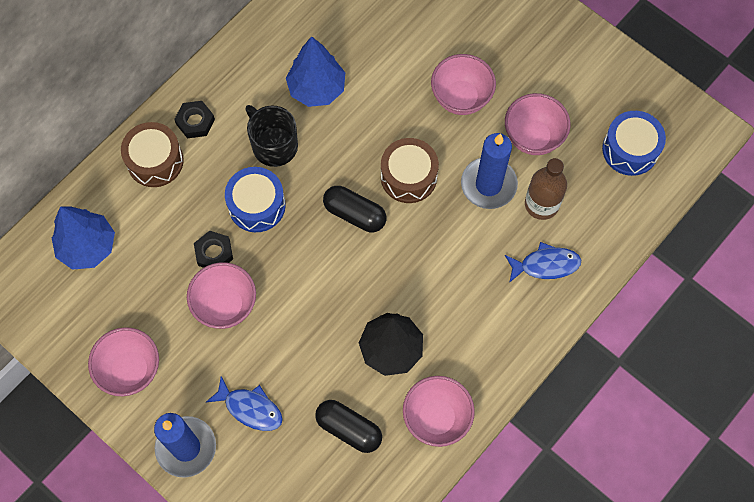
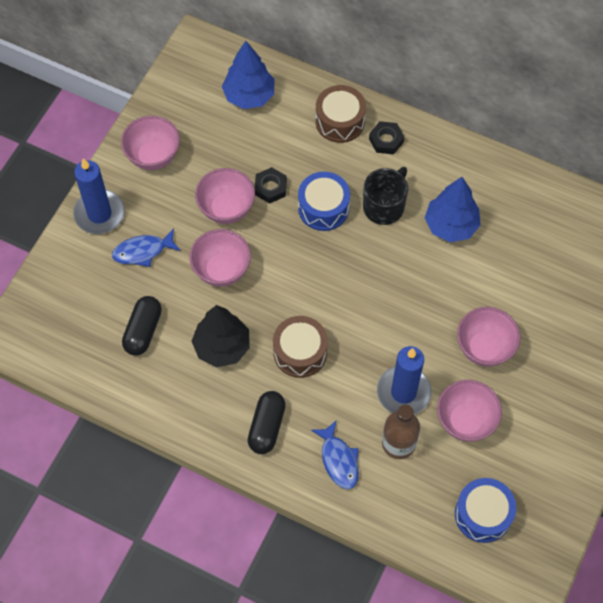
camera: 75 degrees right, 5 degrees down
(250, 408) = (143, 251): blue fish -> blue fish turned 60 degrees clockwise
(355, 214) = (339, 287): black capsule -> black capsule (267, 427)
(408, 177) = (389, 322): brown drum -> brown drum (300, 352)
(436, 418) = (169, 398): pink bowl -> pink bowl (221, 270)

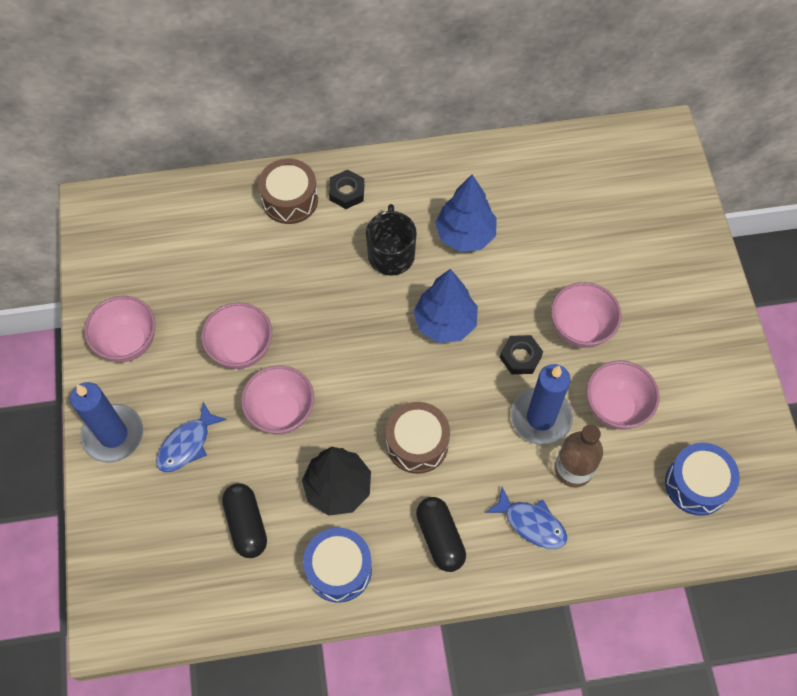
camera: 35 degrees left, 0 degrees up
(249, 96) = (183, 227): blue tree -> blue tree (445, 323)
(270, 188) = (270, 302): black nut -> black nut (520, 357)
(323, 208) = (335, 291): blue drum -> blue drum (339, 569)

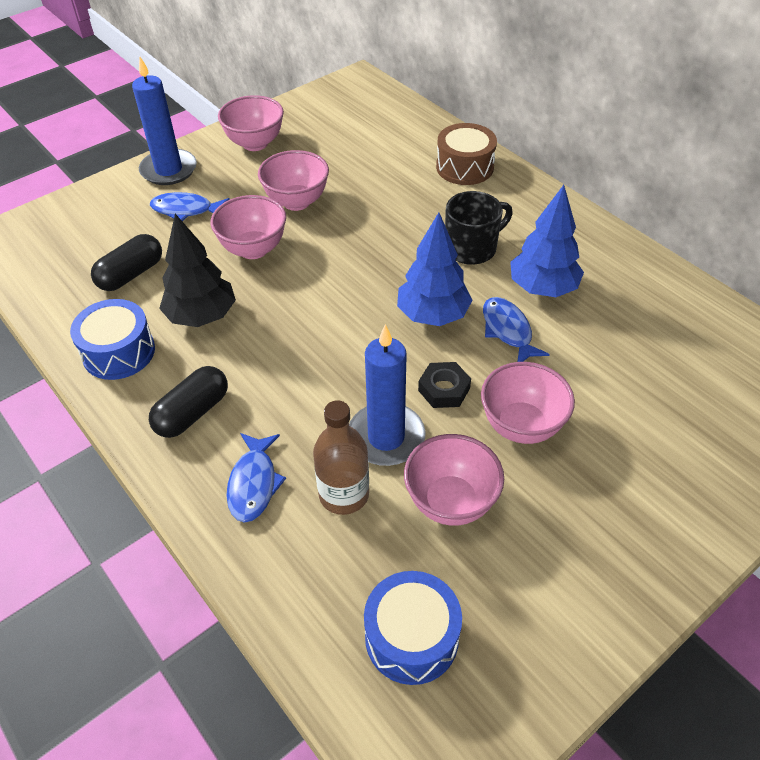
camera: 60 degrees right, 15 degrees down
(347, 192) = (507, 195): black nut -> none
(417, 443) = (285, 351): brown drum -> none
(492, 283) = (508, 331): none -> blue fish

